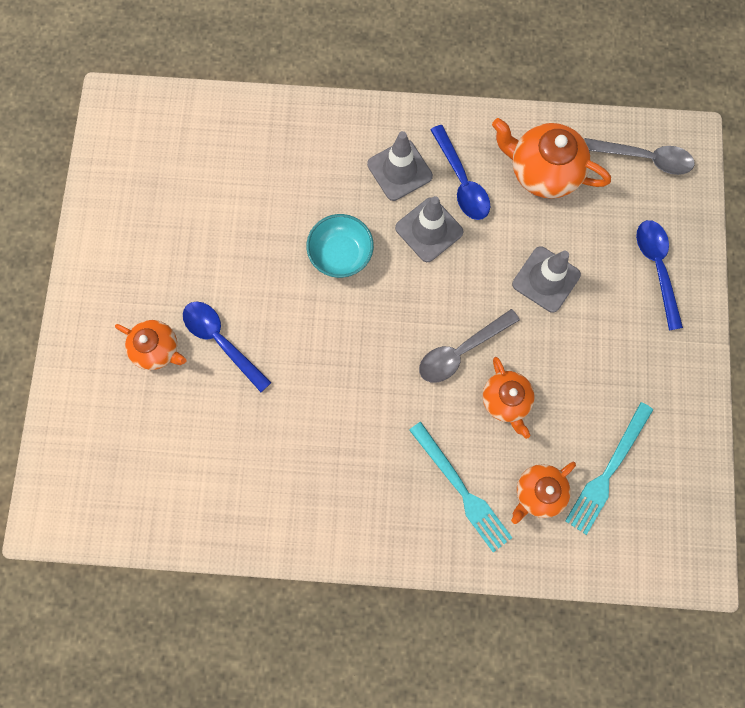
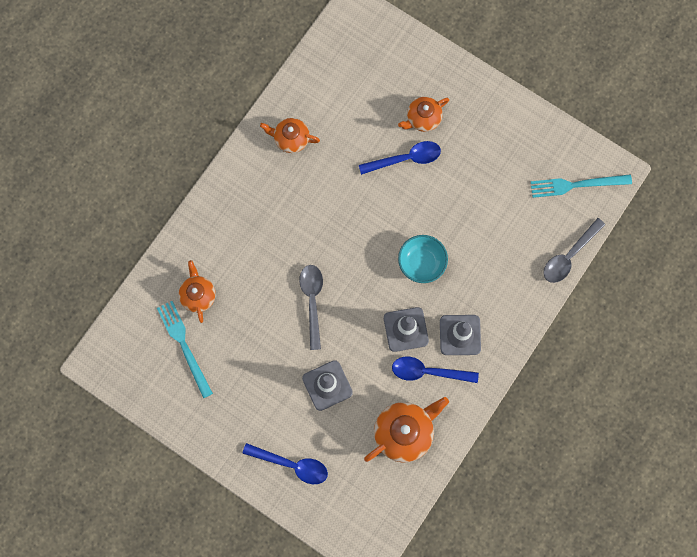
camera: 120 degrees right, 0 degrees up
(461, 489) = (228, 251): turquoise fork -> turquoise fork (576, 185)
(506, 400) = (265, 310): orange teapot -> orange teapot (291, 139)
(644, 158) = (373, 510): grey spoon -> grey spoon (569, 255)

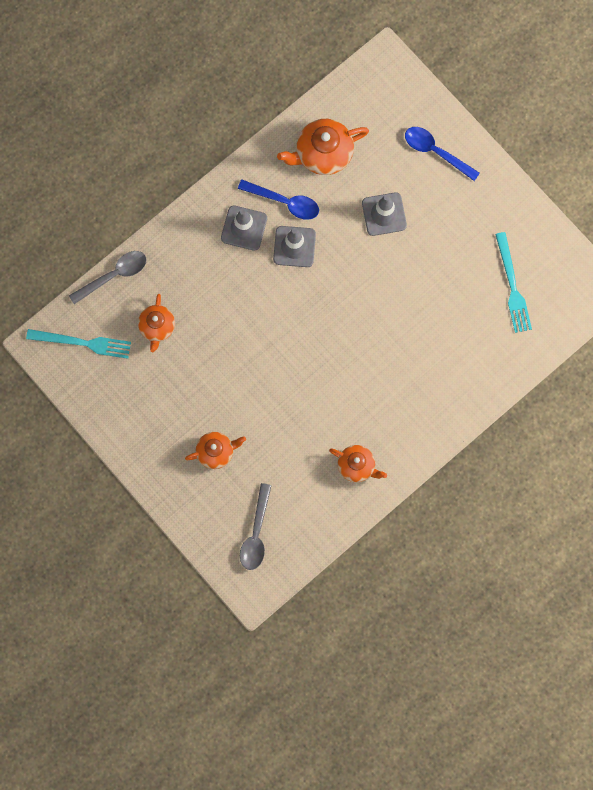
camera: 165 degrees left, 0 degrees up
(198, 295) = (488, 331): orange teapot -> orange teapot (157, 327)
(312, 301) = (377, 296): grey spoon -> grey spoon (256, 533)
(405, 159) = (246, 414): blue spoon -> none
(421, 263) = (260, 306): turquoise bowl -> none

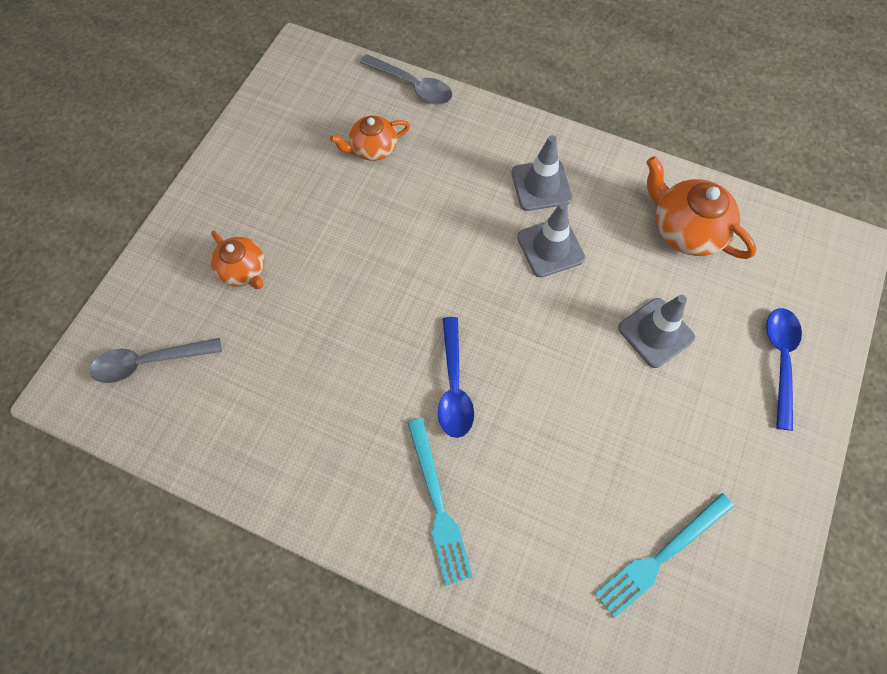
camera: 65 degrees right, 10 degrees down
(82, 343) = (320, 88): turquoise fork -> turquoise fork (438, 504)
(284, 202) = (599, 214): blue spoon -> blue spoon (454, 386)
(357, 466) = (291, 451): orange teapot -> none

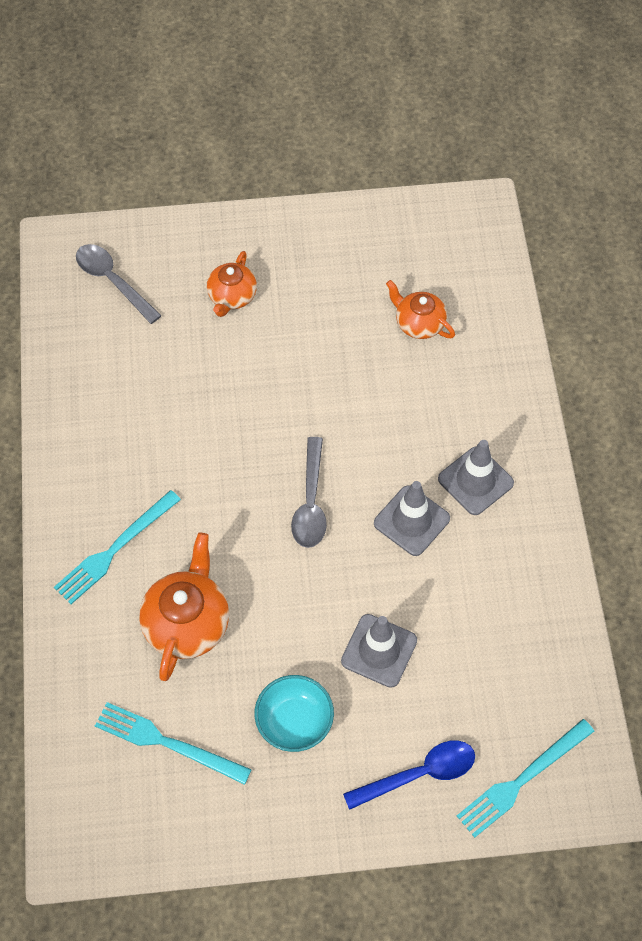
camera: 60 degrees right, 5 degrees down
(412, 86) = (512, 317): grey spoon -> grey spoon (310, 502)
(454, 386) = (224, 509): blue spoon -> none
(686, 230) = (512, 631): orange teapot -> orange teapot (187, 623)
(690, 433) = (294, 721): none -> turquoise bowl
(815, 289) = (522, 780): none -> turquoise fork

